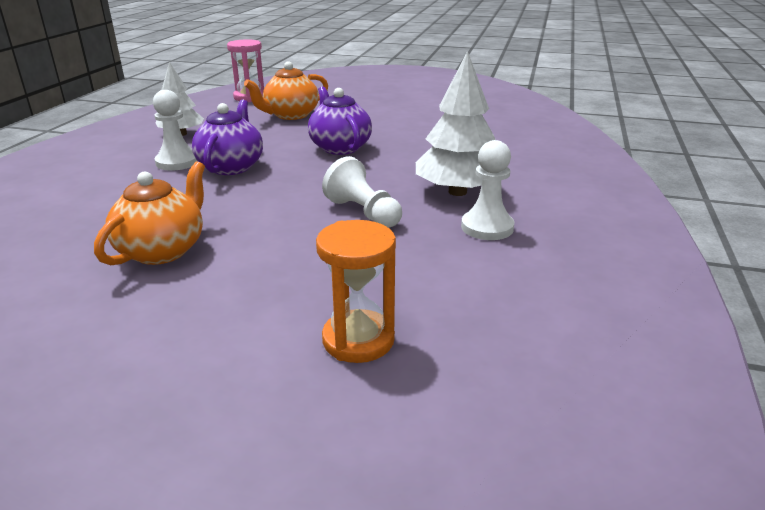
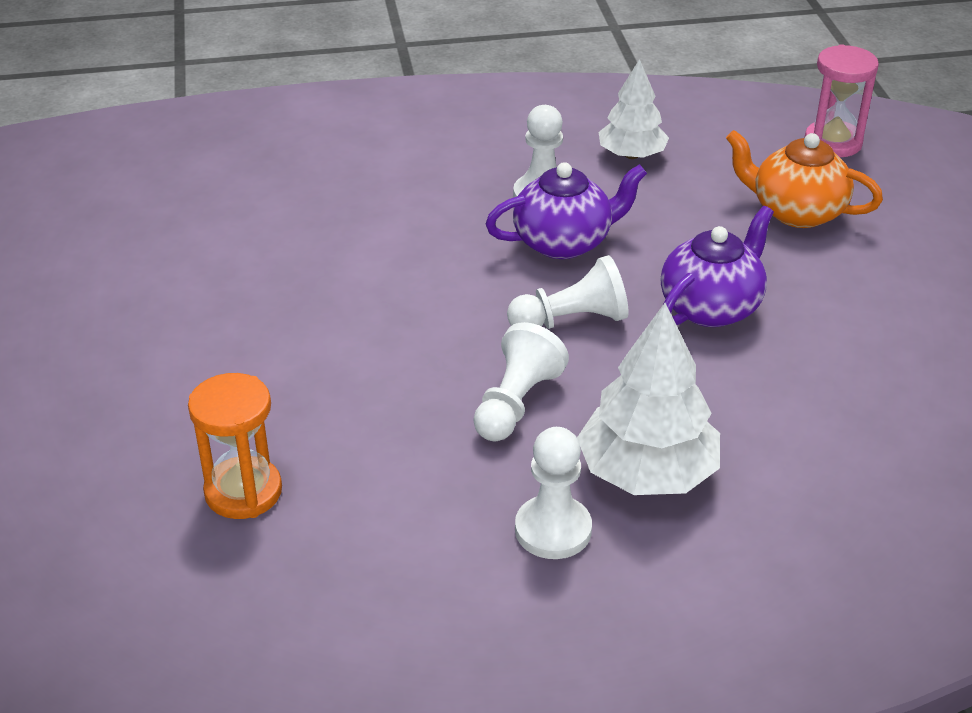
camera: 65 degrees right, 10 degrees up
(162, 250) = (330, 291): orange teapot -> none
(306, 181) = (571, 320): none -> white pawn

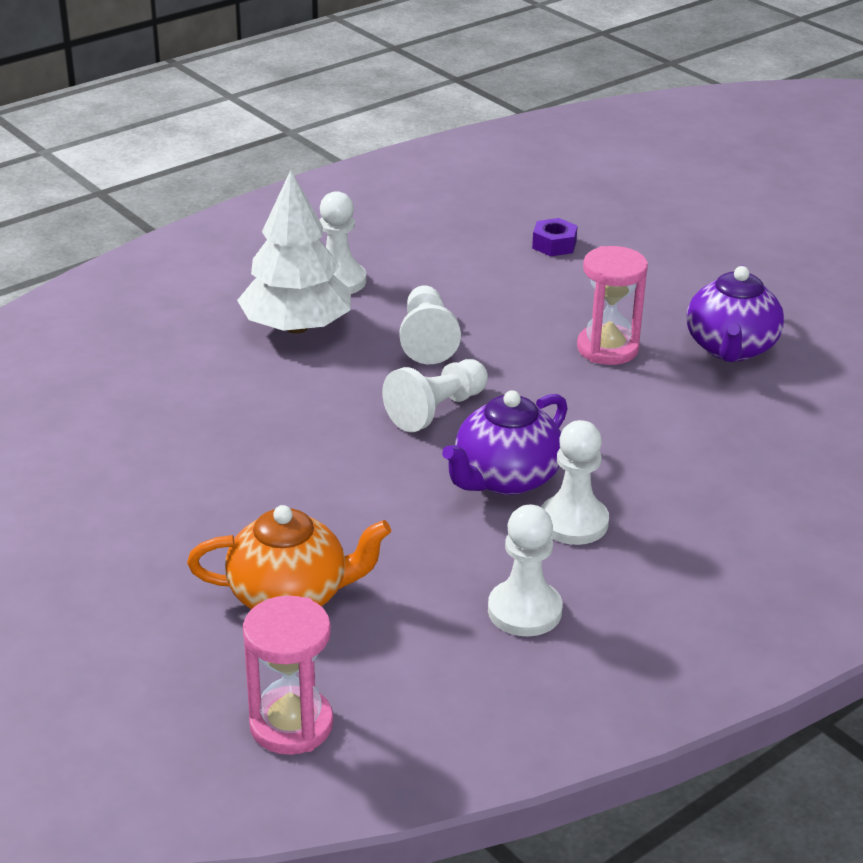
camera: 150 degrees right, 5 degrees down
(243, 492) = (554, 245): orange hourglass -> purple nut
(347, 329) = (607, 349): none -> pink hourglass
(631, 155) = (524, 611): white tree -> white pawn
(711, 307) = (321, 460): purple teapot -> purple teapot (730, 348)

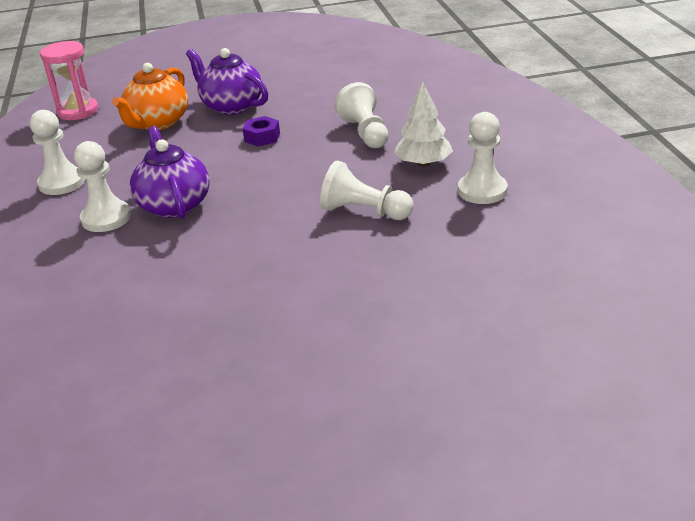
camera: 120 degrees right, 0 degrees up
(296, 327) = (423, 163): white tree -> white tree, size x0.65
(436, 410) = (272, 196): white pawn -> white pawn (365, 133)
(554, 245) = (484, 322): purple nut -> purple nut (262, 137)
(607, 349) = (279, 296): pink hourglass -> none
(730, 348) = (216, 372): purple teapot -> purple teapot (231, 106)

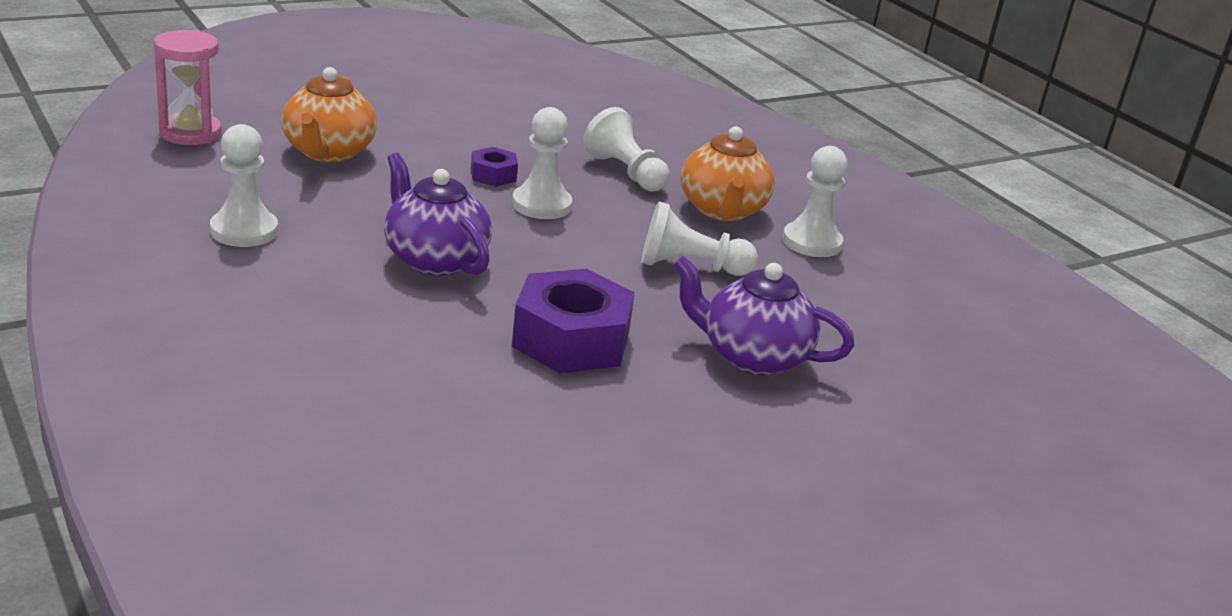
camera: 25 degrees left, 5 degrees down
(106, 218) = (349, 277): white pawn -> white pawn (541, 205)
(229, 272) = (571, 340): none -> purple nut
(231, 106) = (420, 133): purple teapot -> purple teapot (752, 357)
(423, 163) = (722, 210): white tree -> orange teapot

